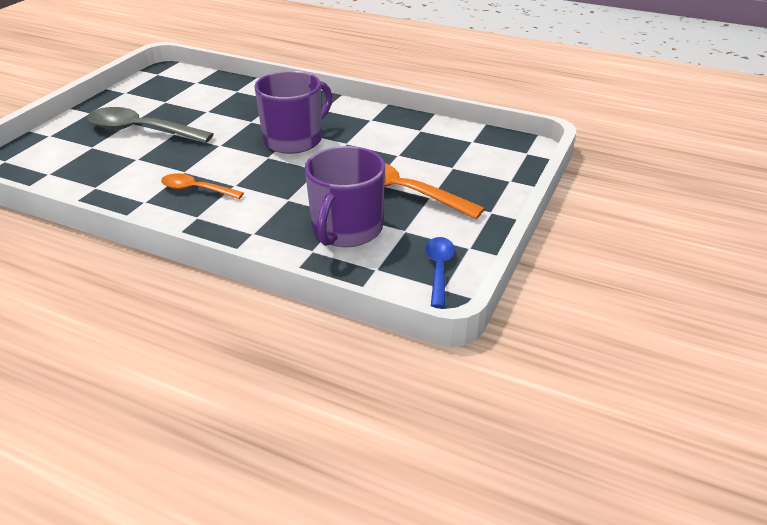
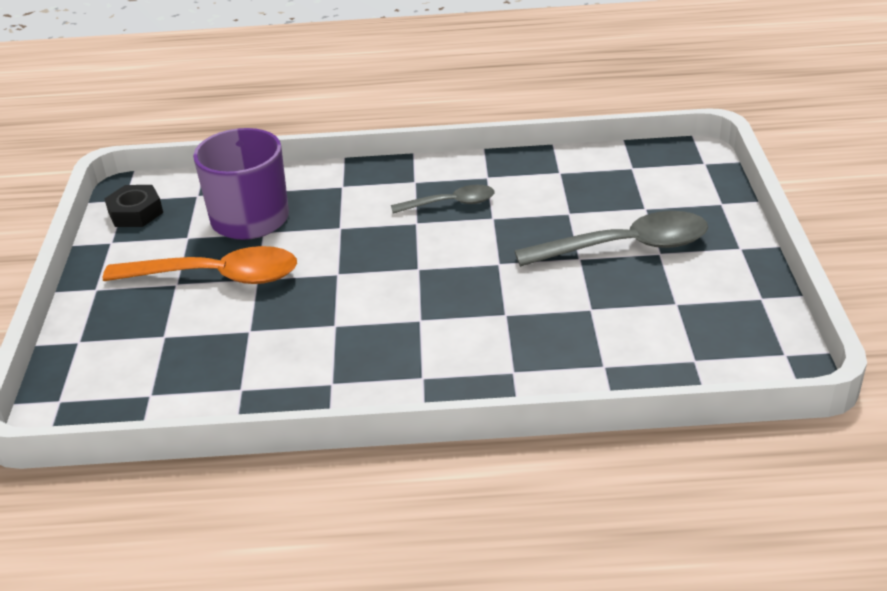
camera: 155 degrees right, 0 degrees up
(196, 189) = (451, 203): orange spoon -> grey spoon
(294, 140) = (410, 304): purple mug -> none
(439, 269) = (135, 213): blue spoon -> black nut

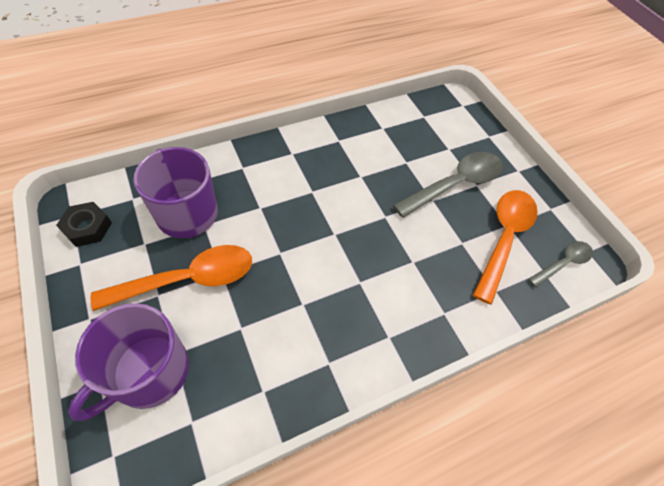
camera: 30 degrees left, 20 degrees up
(130, 345) = (149, 372): none -> purple mug
(451, 203) = (327, 169): grey spoon -> grey spoon (563, 263)
(658, 315) = (504, 238): none -> orange spoon

